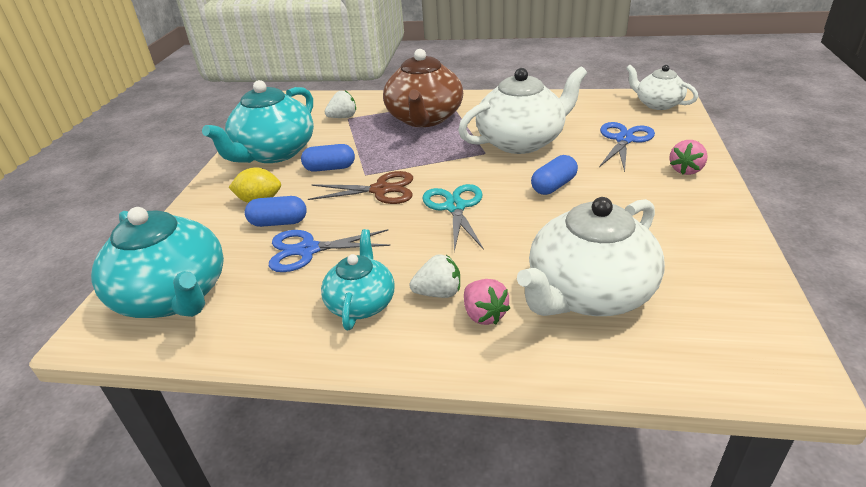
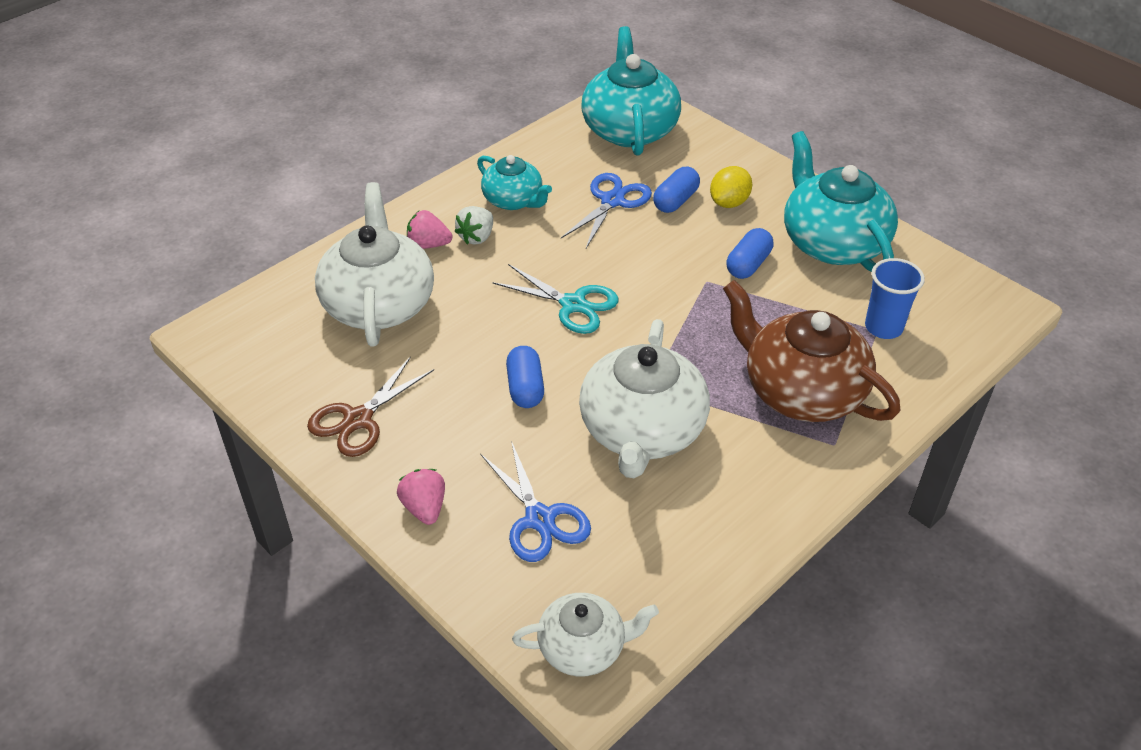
camera: 125 degrees right, 10 degrees up
(173, 296) = (629, 129): turquoise teapot -> turquoise teapot turned 90 degrees clockwise
(343, 117) = (883, 327): white strawberry -> blue cup
(381, 190) = (661, 277): brown scissors -> brown scissors (358, 419)

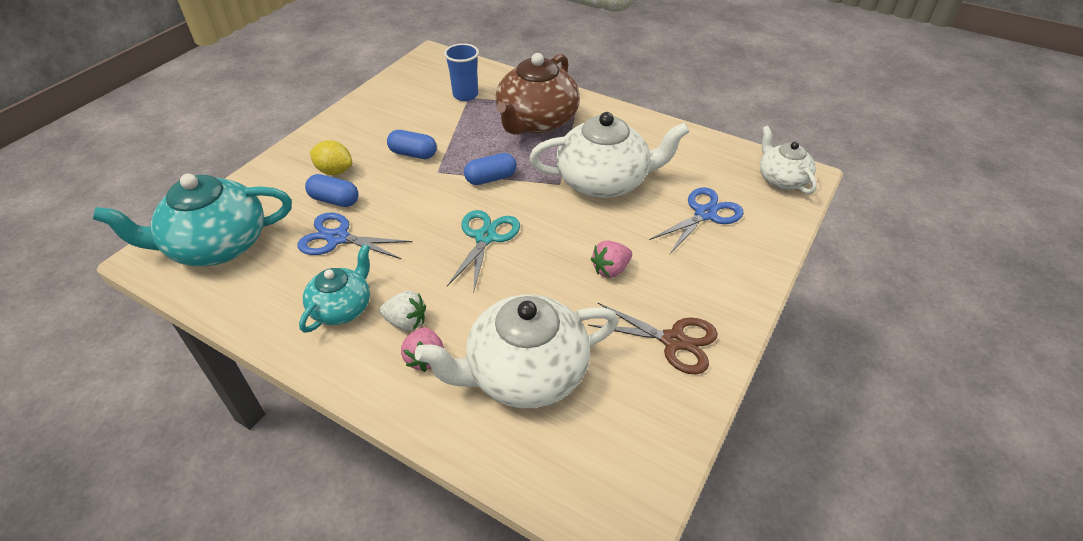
camera: 105 degrees left, 0 degrees up
(424, 508) = (733, 274): pink strawberry -> pink strawberry (610, 269)
(525, 388) = (590, 246): blue capsule -> blue capsule (491, 178)
(832, 242) = (379, 119): turquoise teapot -> none

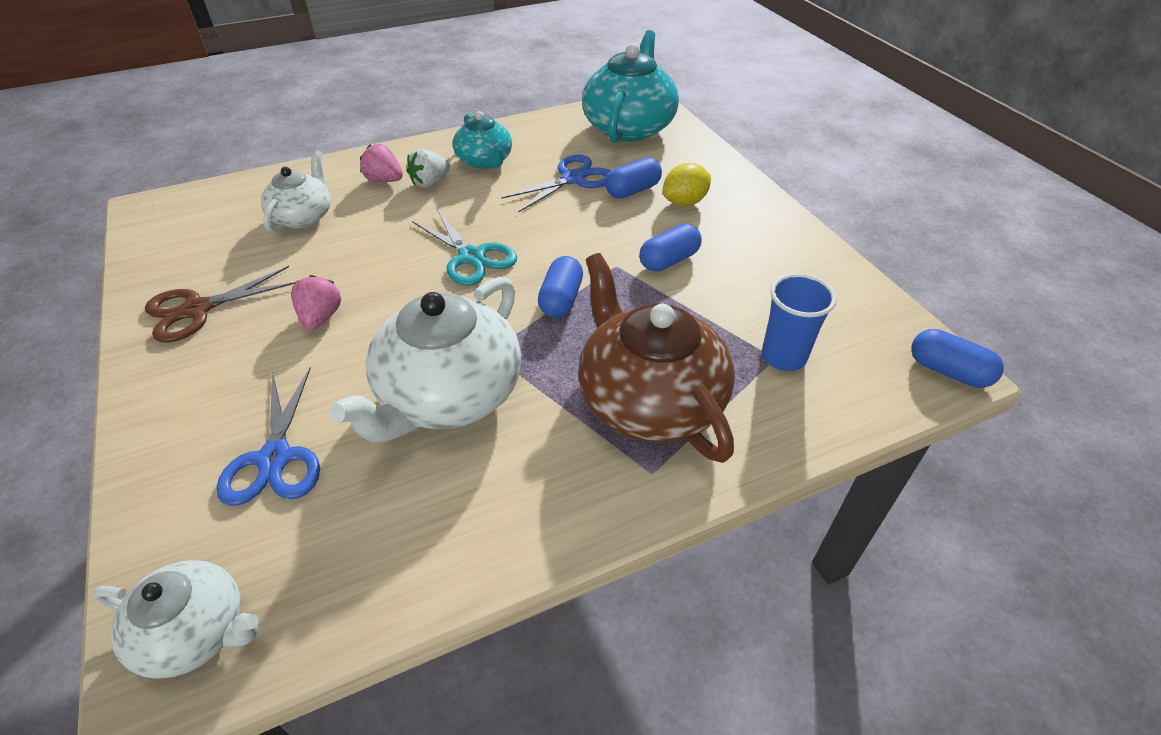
camera: 125 degrees right, 0 degrees up
(432, 55) = (948, 371): none -> blue capsule
(524, 372) = (303, 216): white teapot -> white teapot, size x0.58

